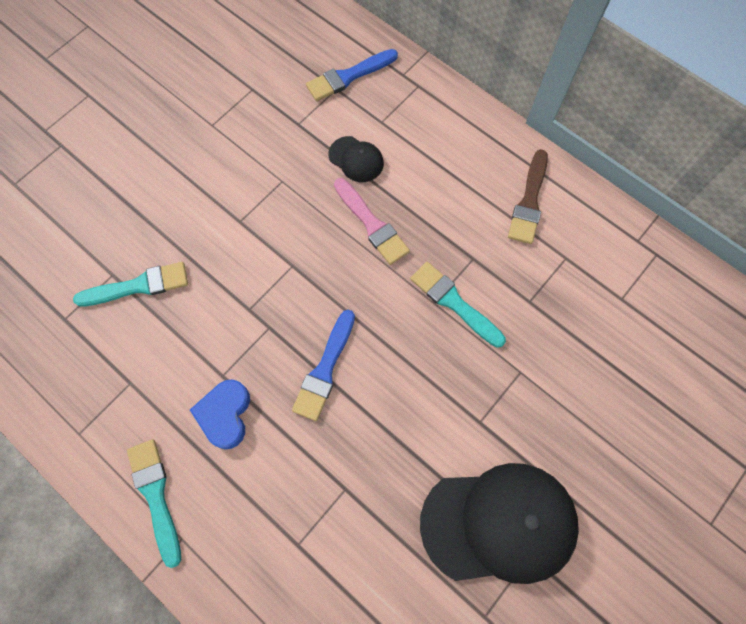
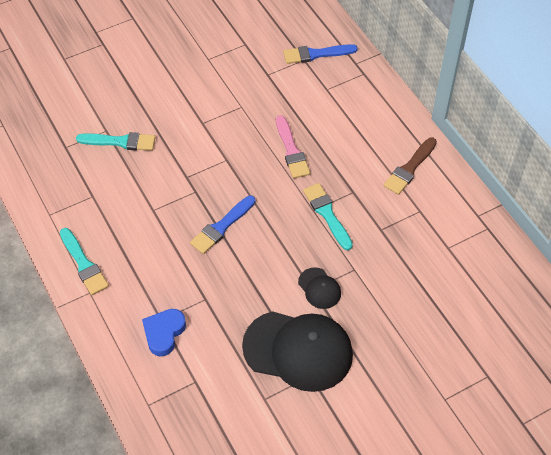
camera: 20 degrees right, 15 degrees down
(156, 496) = (83, 264): turquoise brush -> turquoise brush turned 150 degrees clockwise
(225, 414) = (145, 232): blue heart -> blue heart (164, 333)
(356, 159) = (298, 107): black cap -> black cap (319, 288)

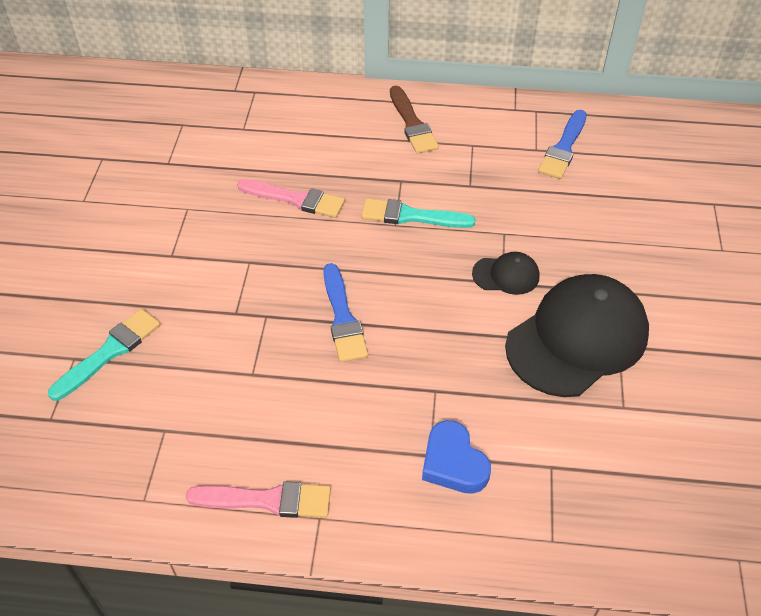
camera: 55 degrees left, 5 degrees down
(83, 264) = (266, 500): turquoise brush -> pink brush
(316, 54) = (187, 111): blue brush -> blue brush (563, 148)

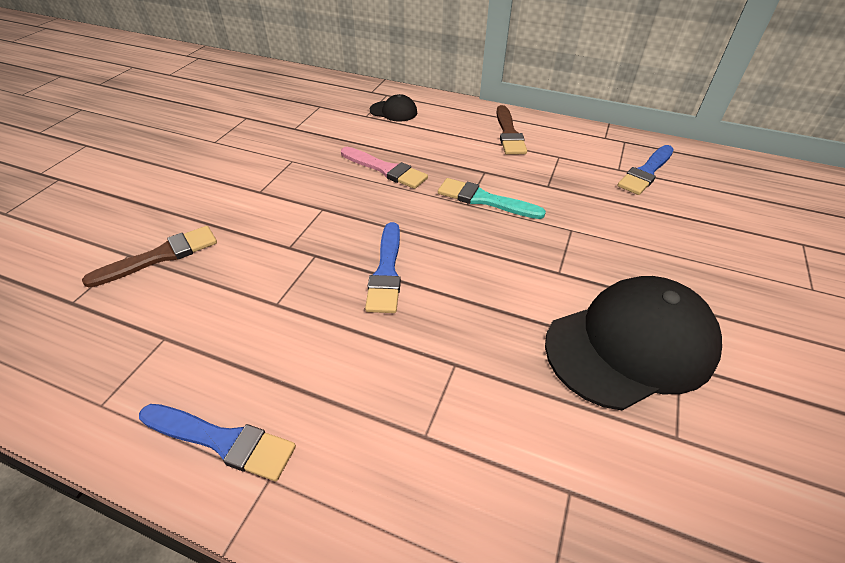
camera: 15 degrees right, 5 degrees down
(109, 352) = (160, 256): turquoise brush -> brown brush
(266, 500) = (221, 441): pink brush -> blue brush
(453, 463) = (449, 453): blue heart -> none
(506, 275) = (564, 266): black cap -> black cap (393, 111)

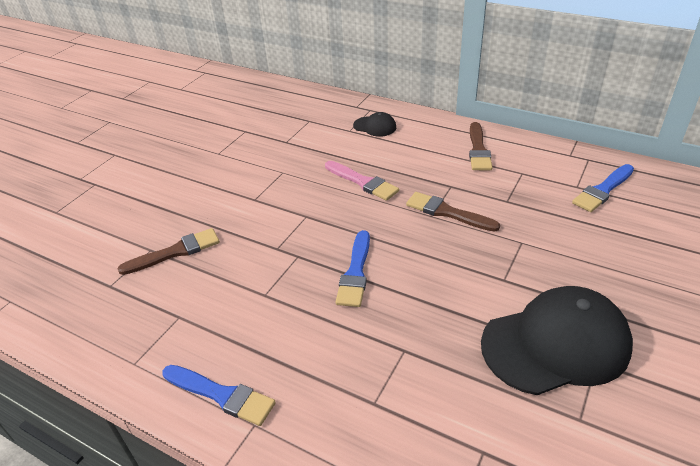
camera: 10 degrees right, 5 degrees down
(485, 200) = (448, 212): turquoise brush -> brown brush

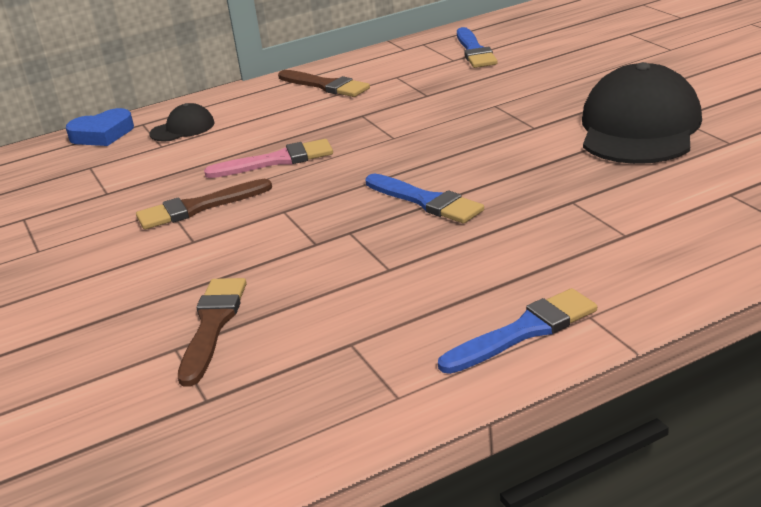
camera: 55 degrees left, 10 degrees down
(347, 104) = (102, 134): none -> blue heart
(448, 212) = (401, 127): brown brush -> brown brush (199, 207)

